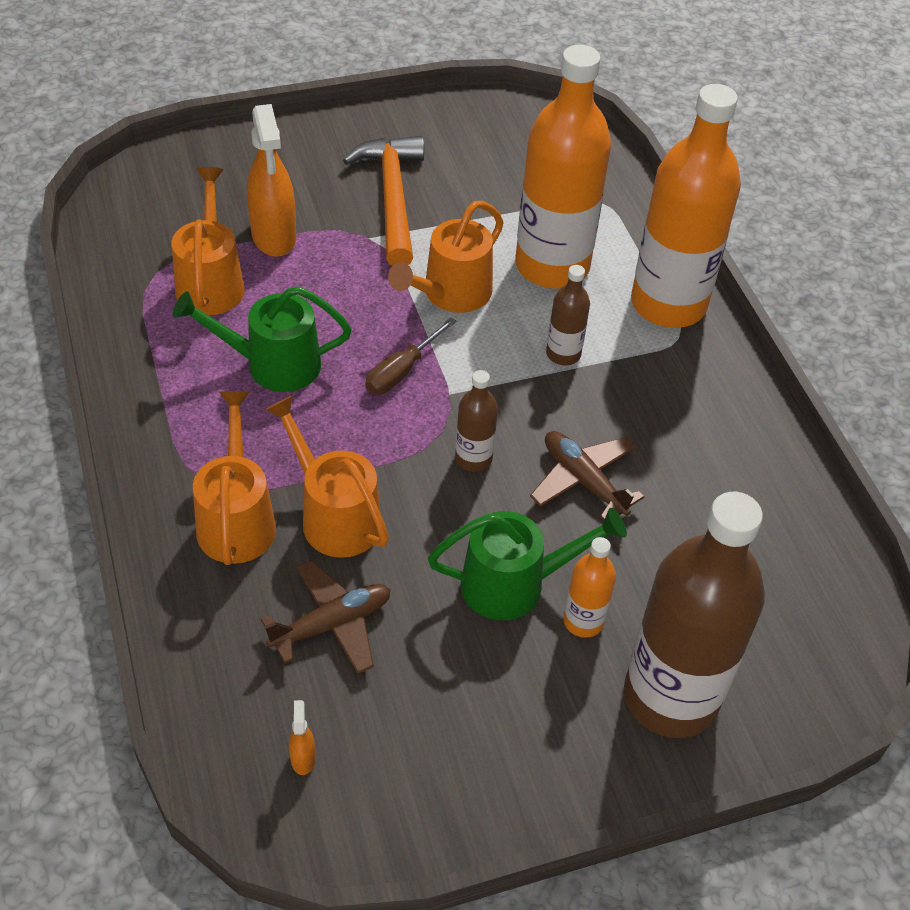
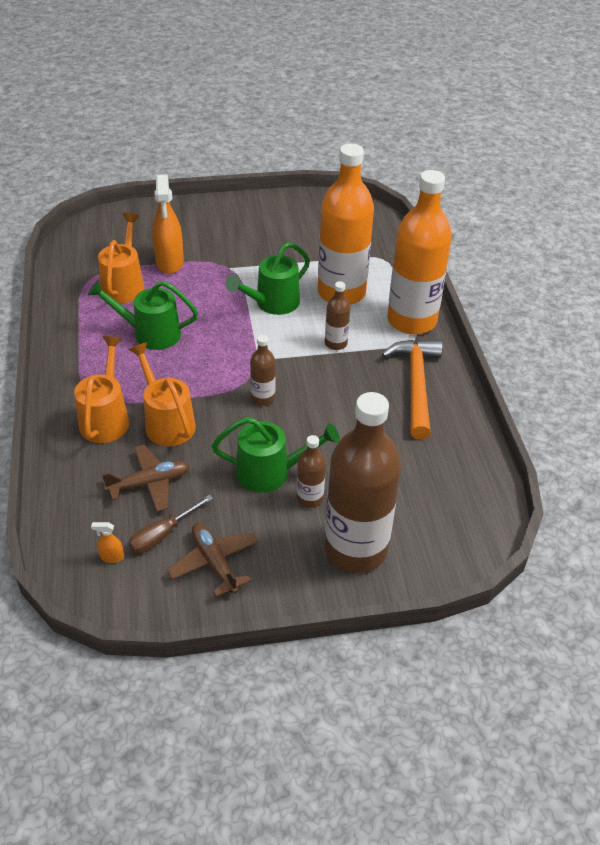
camera: 10 degrees right, 5 degrees down
(303, 758) = (112, 557): orange spray bottle -> orange spray bottle turned 90 degrees counterclockwise
(392, 198) = (249, 247): orange hammer -> orange hammer (416, 385)
(402, 371) = (230, 344): brown screwdriver -> brown screwdriver (163, 534)
(450, 295) = (272, 304): orange watering can -> green watering can
(583, 481) = (330, 417): brown plane -> brown plane (214, 562)
(583, 621) = (310, 498): orange bottle -> brown bottle

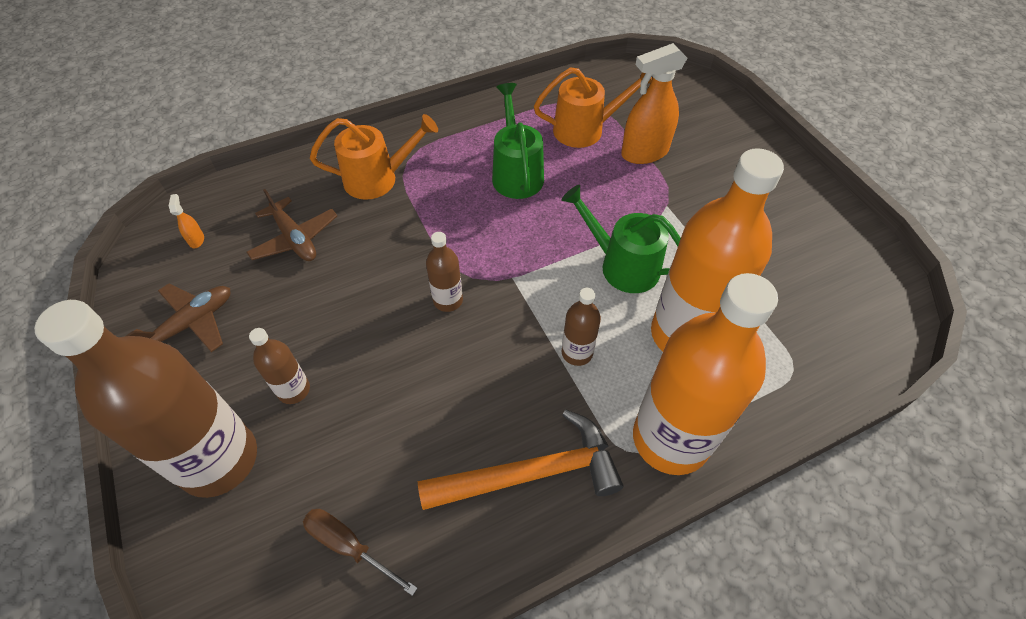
camera: 75 degrees right, 10 degrees up
(163, 534) = (227, 269): brown screwdriver -> brown screwdriver (349, 546)
(166, 422) = (385, 226): orange watering can -> none
(271, 472) = (329, 340): green watering can -> none

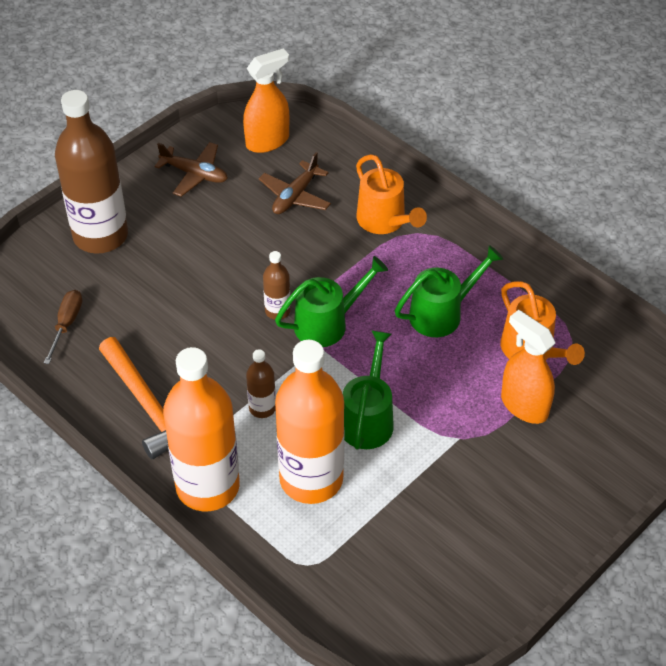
camera: 70 degrees right, 5 degrees down
(196, 240) = (267, 141): orange spray bottle -> orange spray bottle, size x2.40
(294, 390) = (164, 251): brown bottle -> none
(486, 261) = (328, 323): none -> green watering can

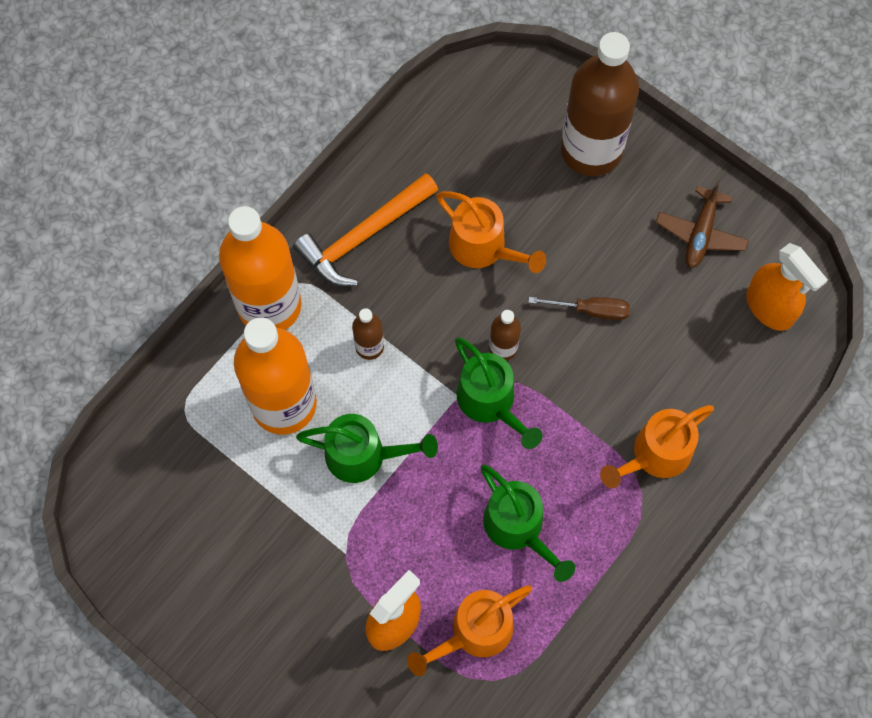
camera: 85 degrees right, 20 degrees up
(66, 324) = (462, 139): brown screwdriver -> brown screwdriver (591, 310)
(180, 316) = (484, 248): none -> orange watering can
(295, 196) = (682, 349): brown plane -> none

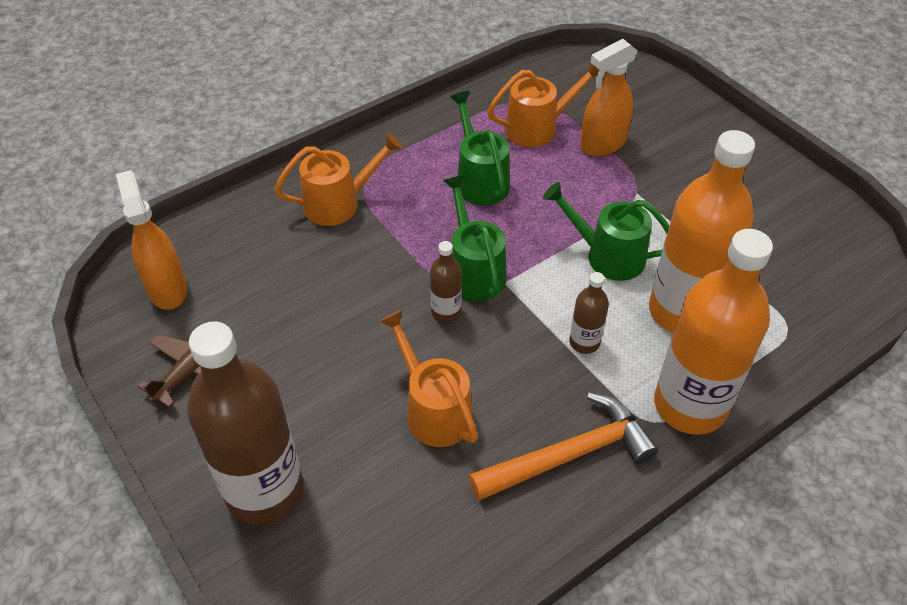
camera: 165 degrees left, 20 degrees down
(591, 310) = (344, 325): brown screwdriver -> none

